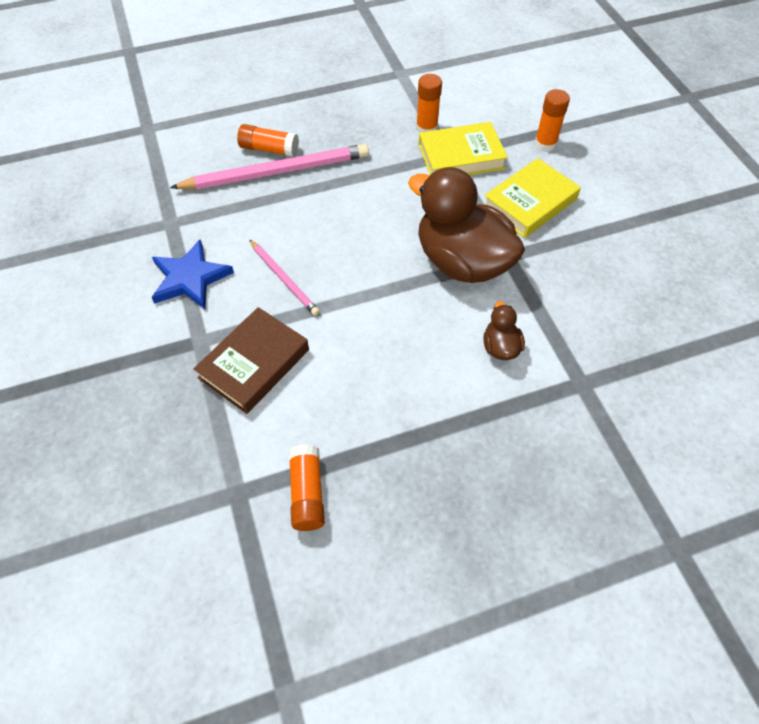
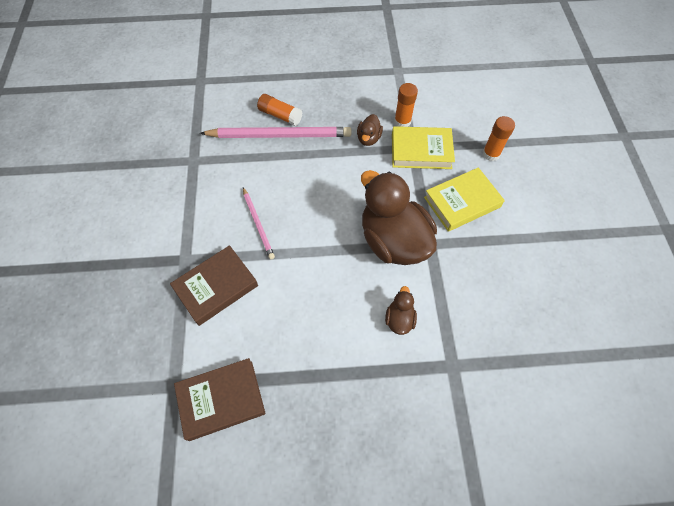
camera: 15 degrees right, 5 degrees up
(190, 278) = (193, 208): blue star -> none
(307, 493) = (221, 400): orange glue stick -> brown book
(391, 155) = (368, 138): none -> brown duck

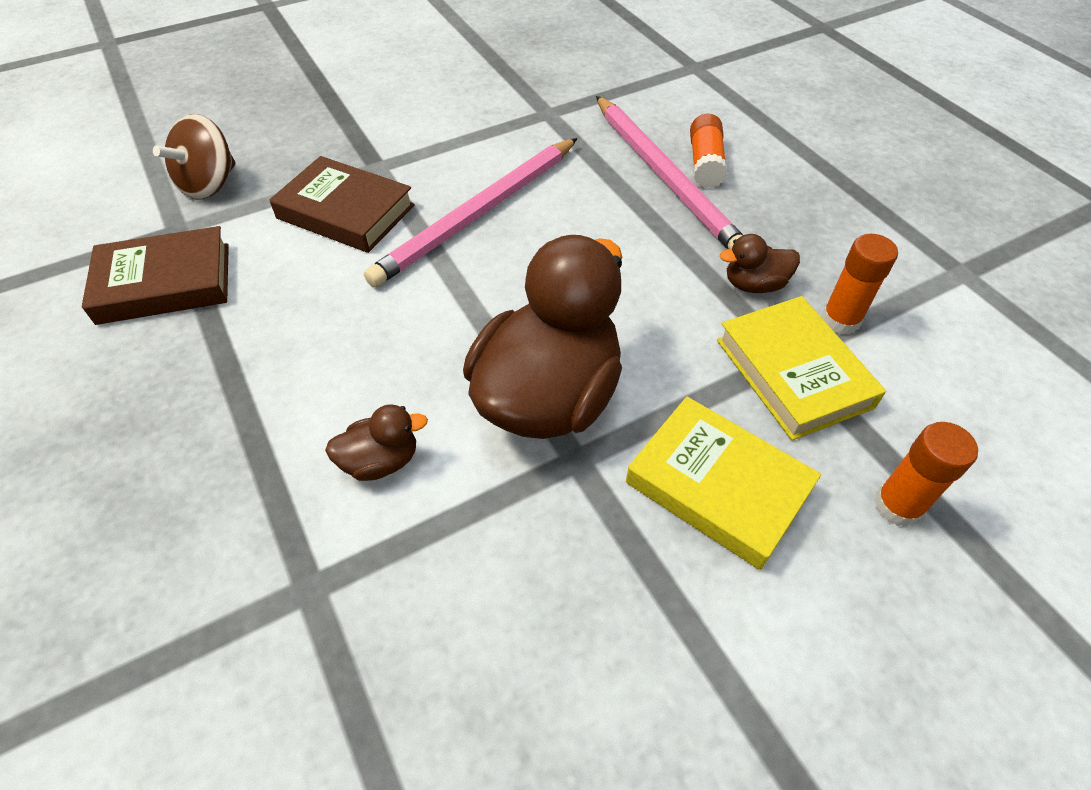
camera: 65 degrees right, 10 degrees down
(139, 358) = (209, 184): none -> brown spinning top
(221, 400) = (165, 283): brown book -> brown book turned 60 degrees counterclockwise
(258, 224) = (478, 214): pink pencil -> pink pencil, size x1.86

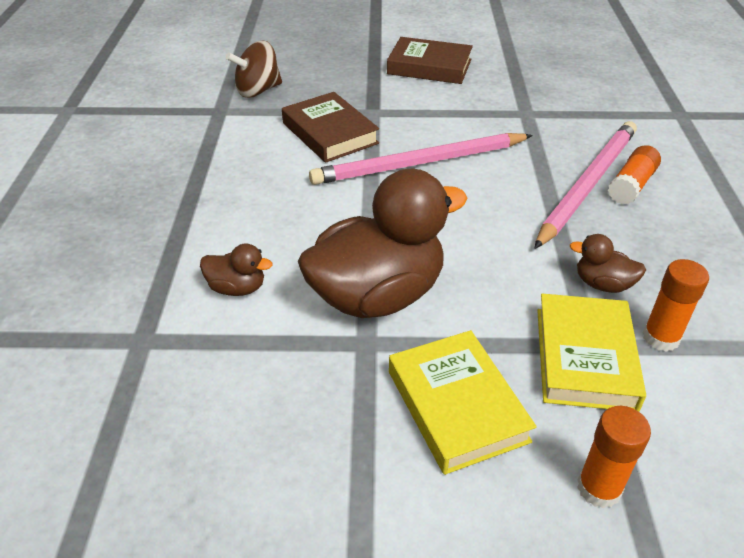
camera: 30 degrees right, 10 degrees down
(165, 283) = (190, 138): brown book -> brown book (429, 67)
(665, 177) = (588, 184): pink pencil -> pink pencil turned 150 degrees counterclockwise

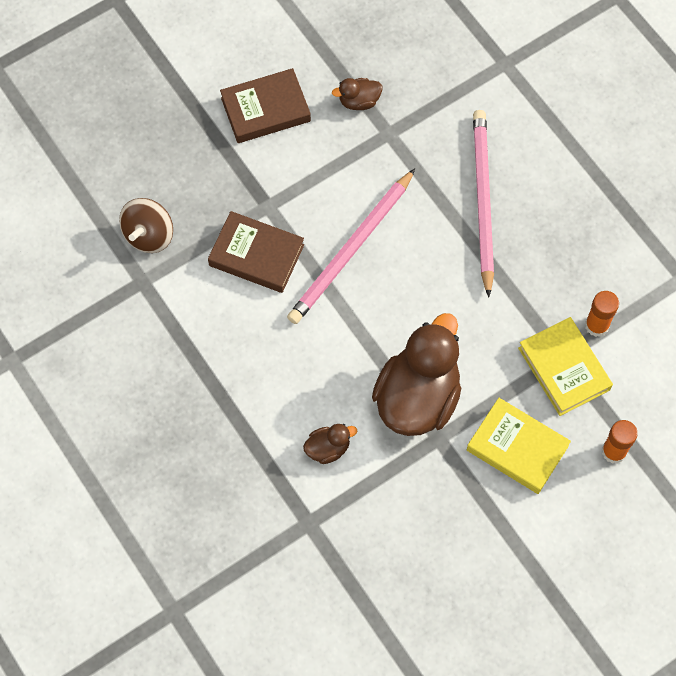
camera: 35 degrees left, 25 degrees up
(602, 284) = (543, 300): brown duck -> brown duck (359, 101)
(631, 186) = (512, 184): orange glue stick -> none

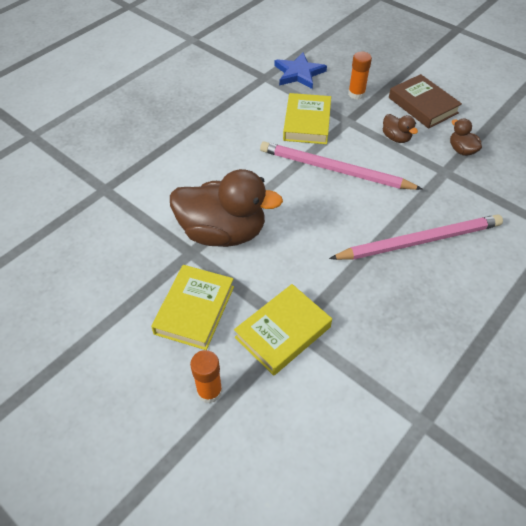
camera: 75 degrees right, 15 degrees down
(149, 235) = (299, 73): brown spinning top -> blue star
(256, 255) = (307, 123): brown book -> yellow book
(328, 448) = (166, 188): brown duck -> brown duck (396, 138)
(597, 325) = (337, 351): orange glue stick -> orange glue stick (356, 94)

